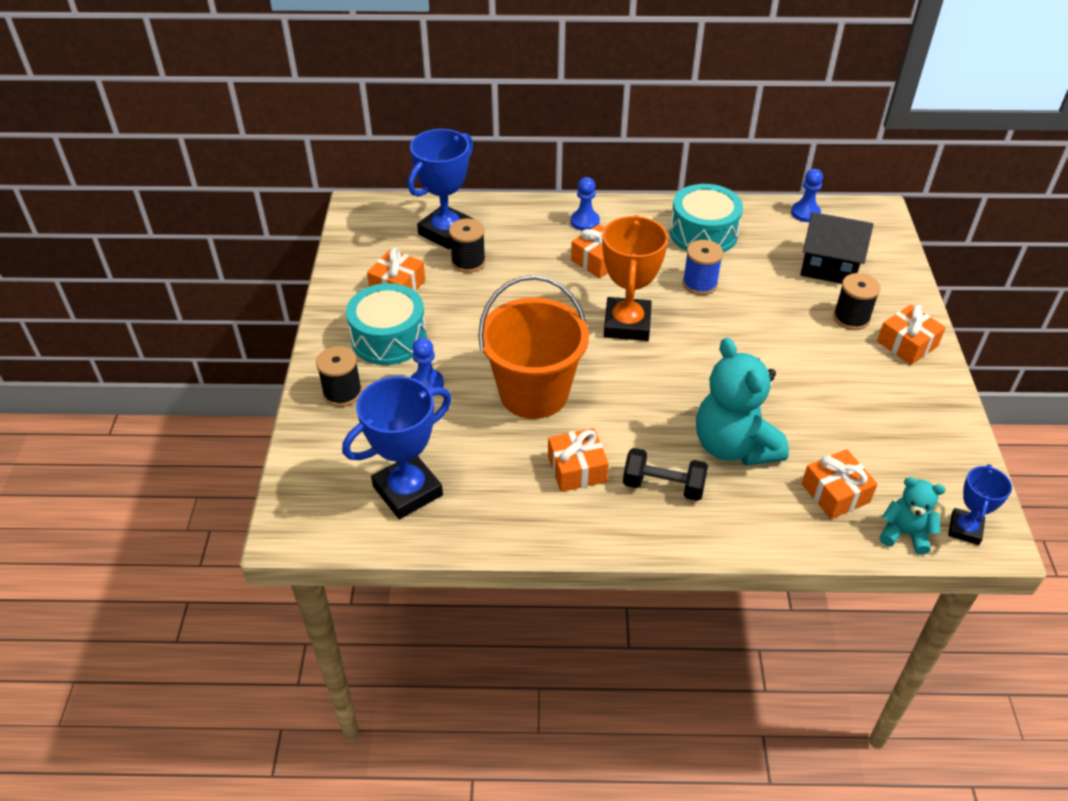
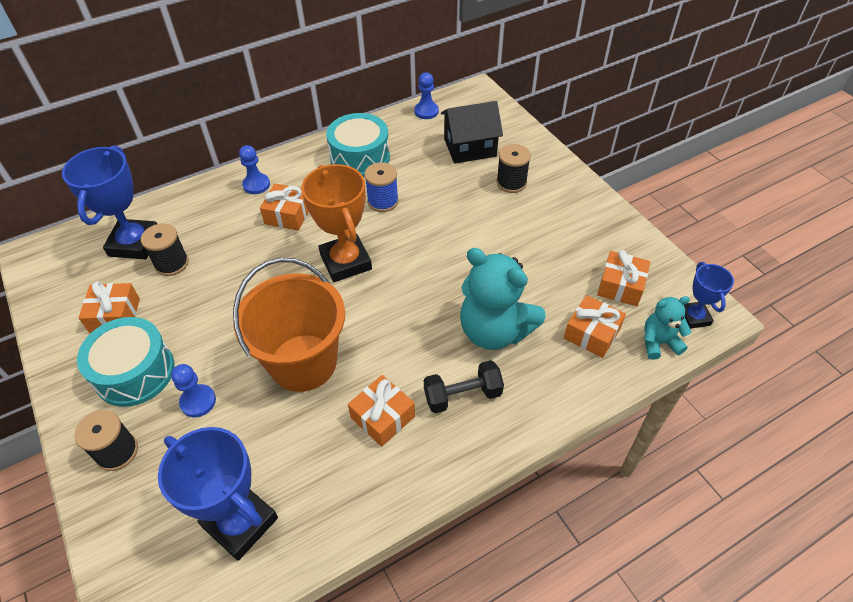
camera: 30 degrees left, 5 degrees up
(407, 491) = (240, 522): blue trophy -> blue trophy turned 75 degrees counterclockwise
(907, 344) = (562, 187): orange gift -> orange gift (620, 286)

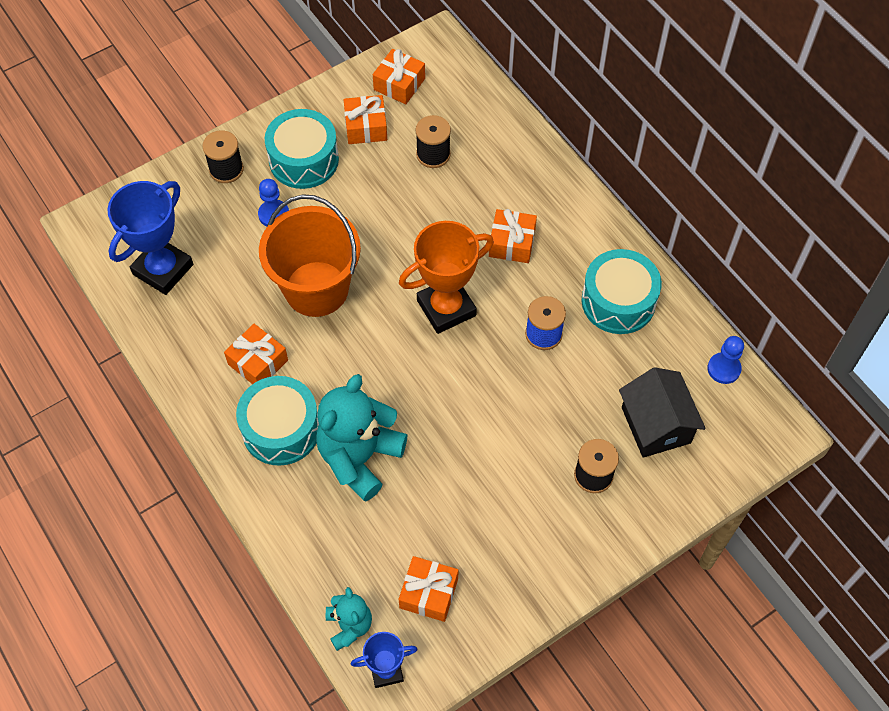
camera: 85 degrees right, 10 degrees up
(135, 243) = (458, 117): blue trophy -> none
(256, 185) = (557, 204): blue pawn -> none
(462, 395) = (281, 429): black dumbbell -> turquoise drum
(591, 333) = (359, 555): orange gift -> orange gift (399, 84)

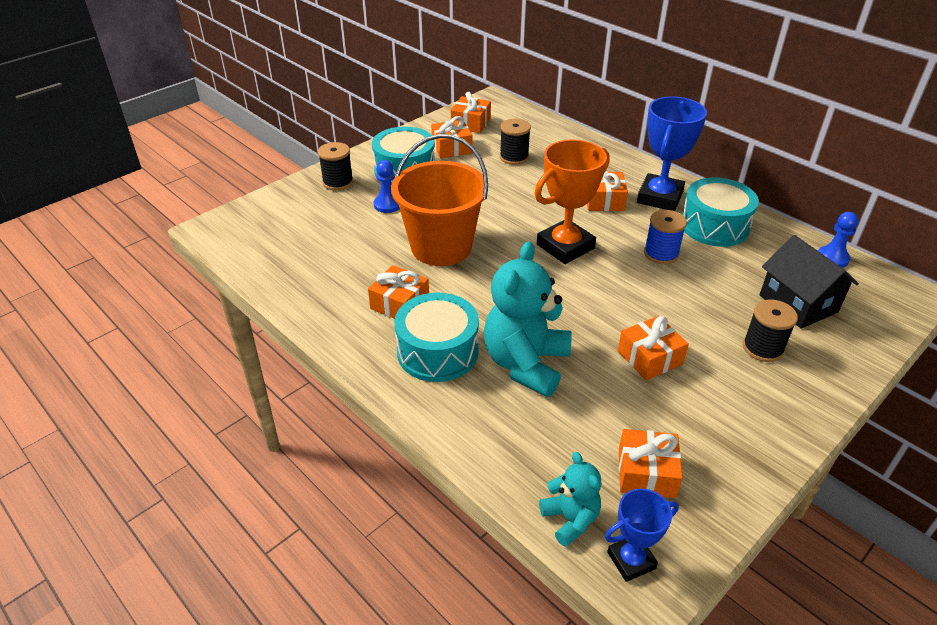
camera: 10 degrees left, 20 degrees down
(163, 269) = (292, 249): blue trophy -> blue trophy (659, 197)
(479, 469) = (649, 357): none -> orange gift

